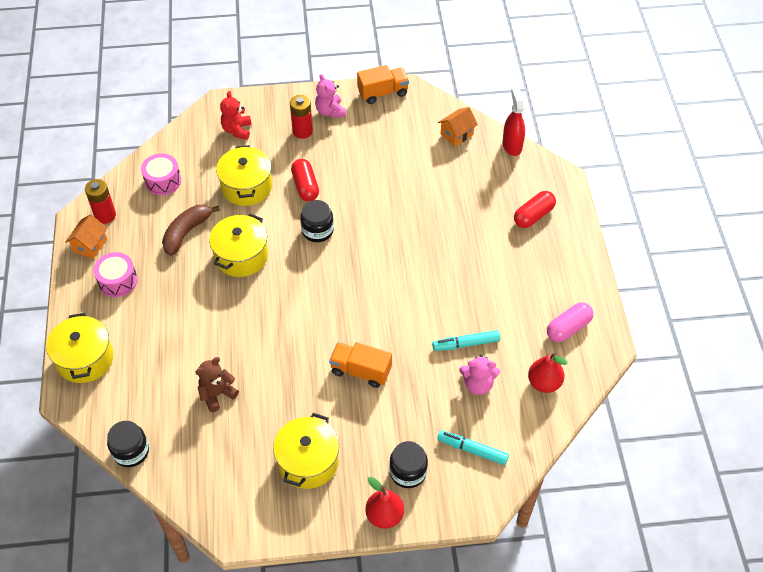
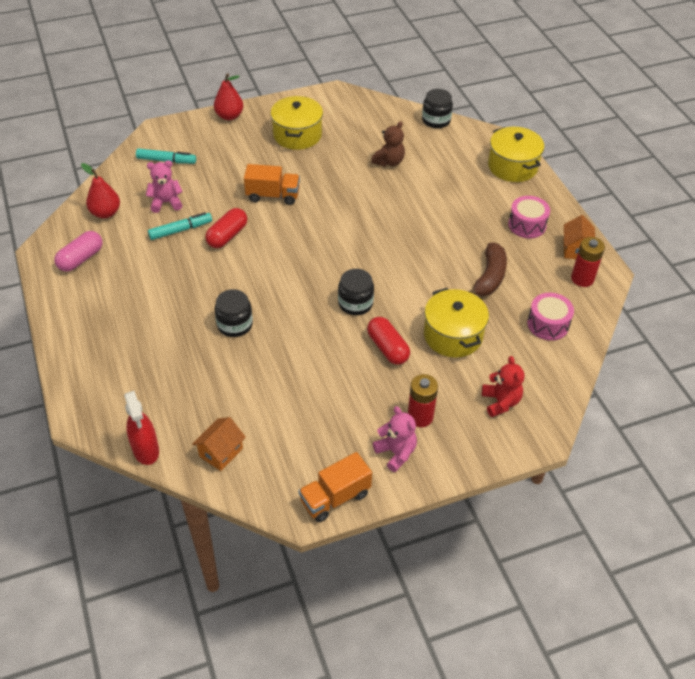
camera: 165 degrees right, 5 degrees down
(241, 256) = (422, 266): yellow pot -> none
(408, 472) = (217, 141): black jar -> black jar (235, 324)
(533, 216) = (116, 363): red capsule -> red capsule (227, 236)

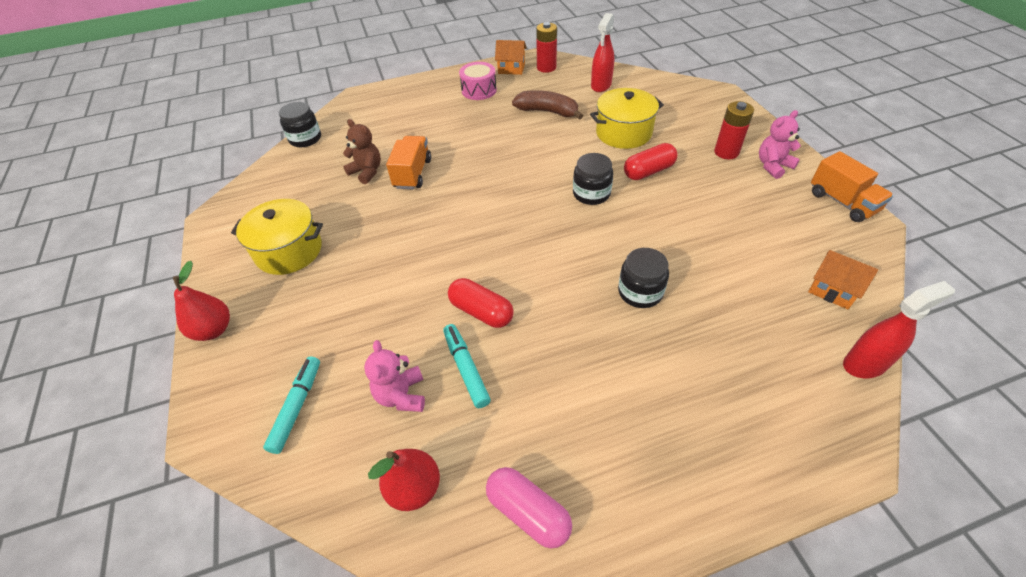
camera: 85 degrees left, 0 degrees up
(273, 195) = (407, 269): orange truck -> orange truck (412, 173)
(500, 402) = (693, 110): red teddy bear -> none
(512, 166) = (395, 95): yellow pot -> none
(548, 324) = (601, 85): pink drum -> red spray bottle

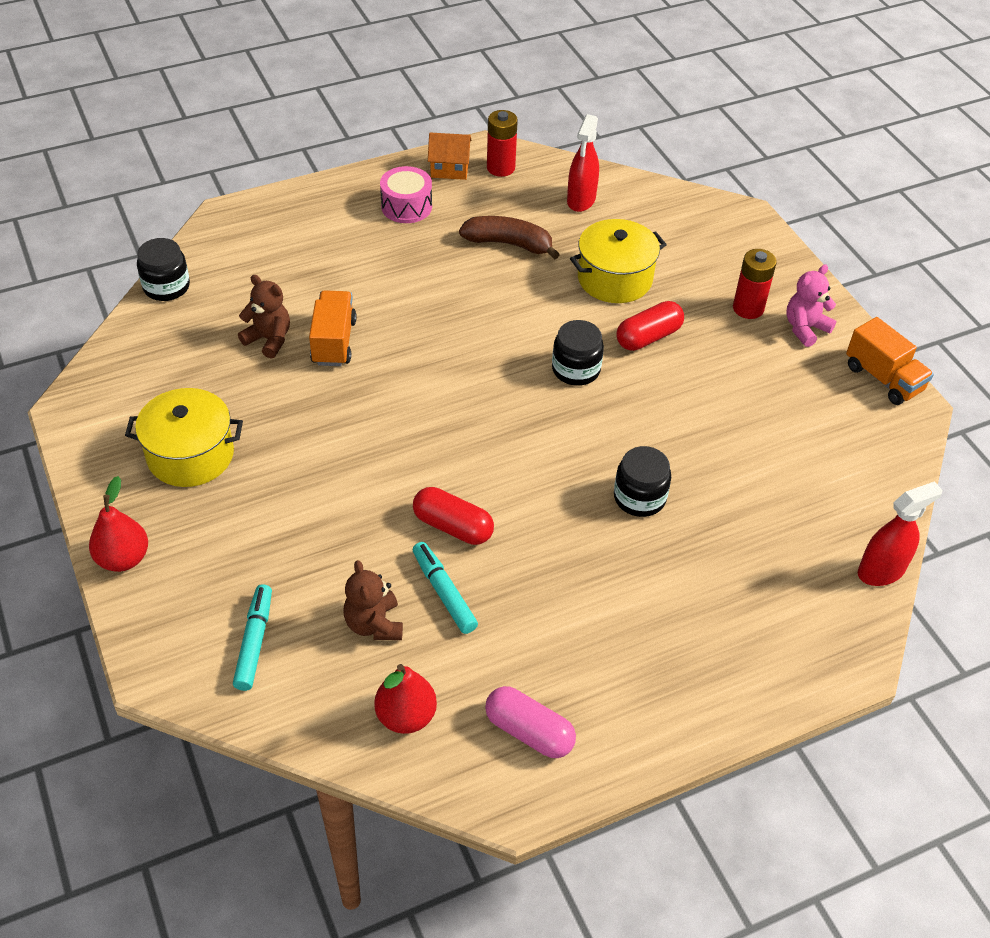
camera: 10 degrees left, 0 degrees up
(401, 395) = (374, 624): pink teddy bear -> brown teddy bear
(832, 290) = (858, 490): orange house -> none

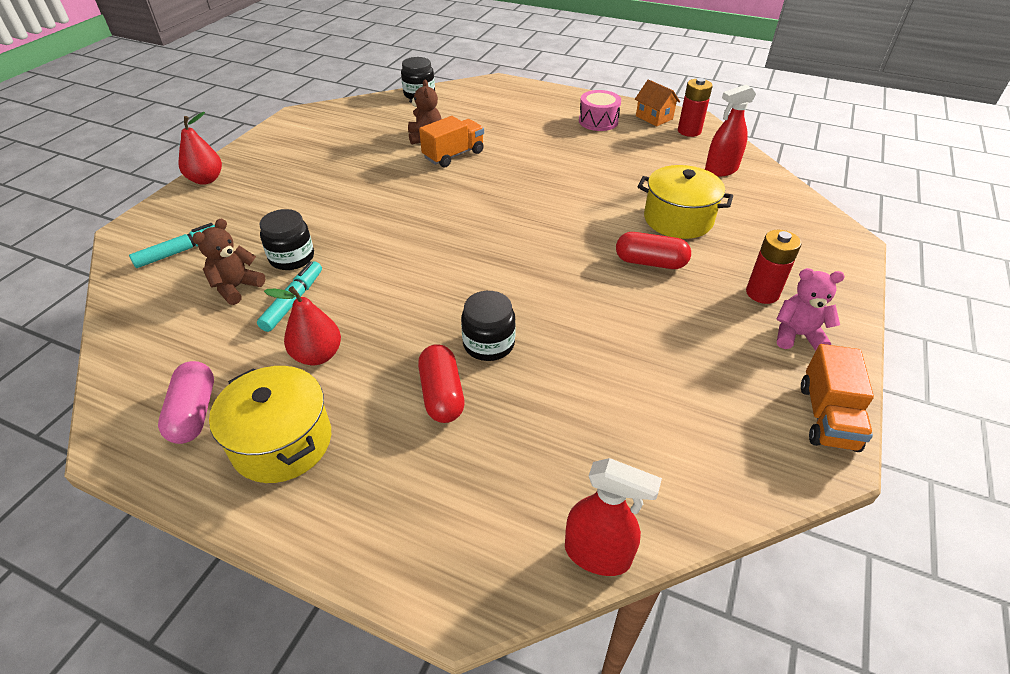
camera: 50 degrees right, 5 degrees down
(190, 455) = (306, 159): yellow pot -> yellow pot (282, 442)
(406, 716) = (164, 344): red pear -> red pear (317, 355)
(453, 526) = (357, 274): red capsule -> red capsule (442, 394)
(509, 244) = (633, 166): brown banana -> none
(576, 369) = (568, 248): black jar -> black jar (292, 257)

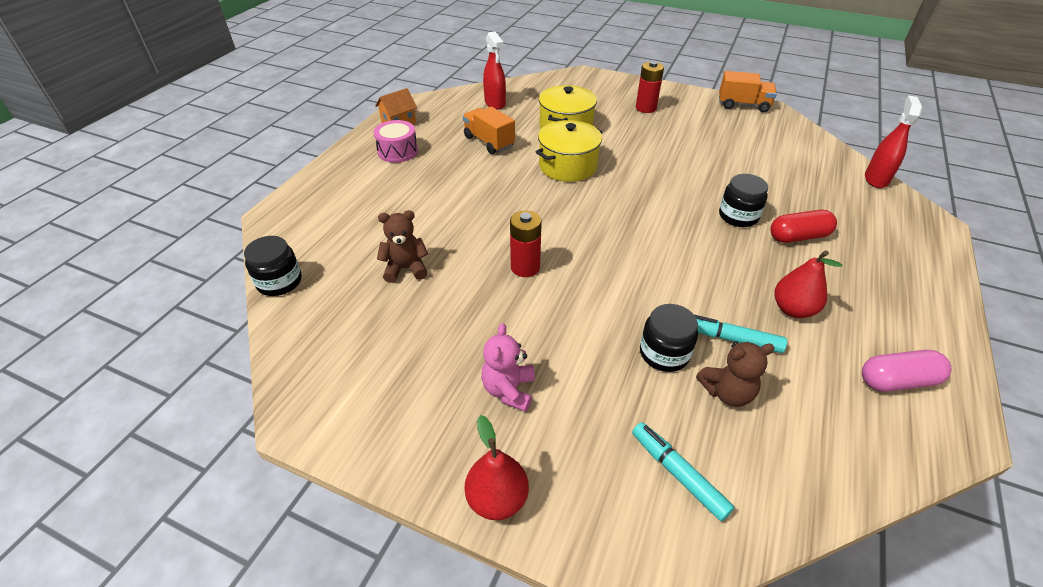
camera: 90 degrees left, 0 degrees up
(236, 287) = (727, 392): brown teddy bear -> brown teddy bear turned 45 degrees counterclockwise
(282, 442) = (889, 315): yellow pot -> yellow pot (568, 166)
(453, 155) = (453, 244): orange truck -> orange truck (489, 142)
(650, 262) = (622, 143): red capsule -> none
(689, 131) = (428, 109): red battery -> red battery (525, 267)
(797, 335) = (682, 103): pink teddy bear -> pink teddy bear (509, 390)

